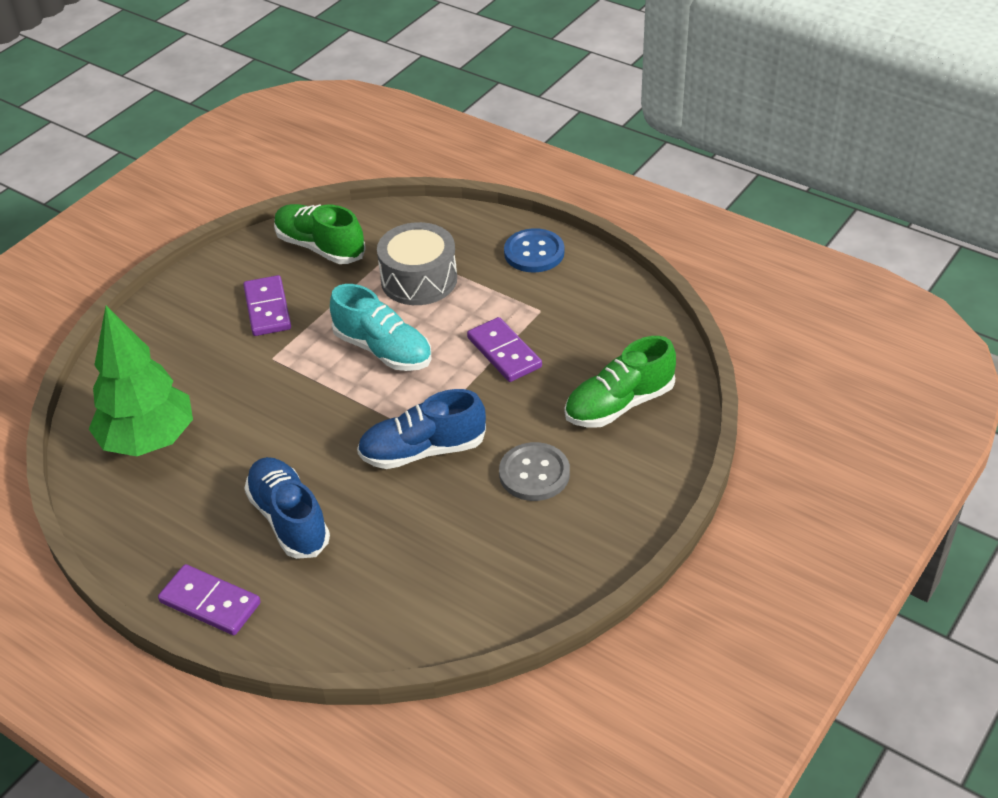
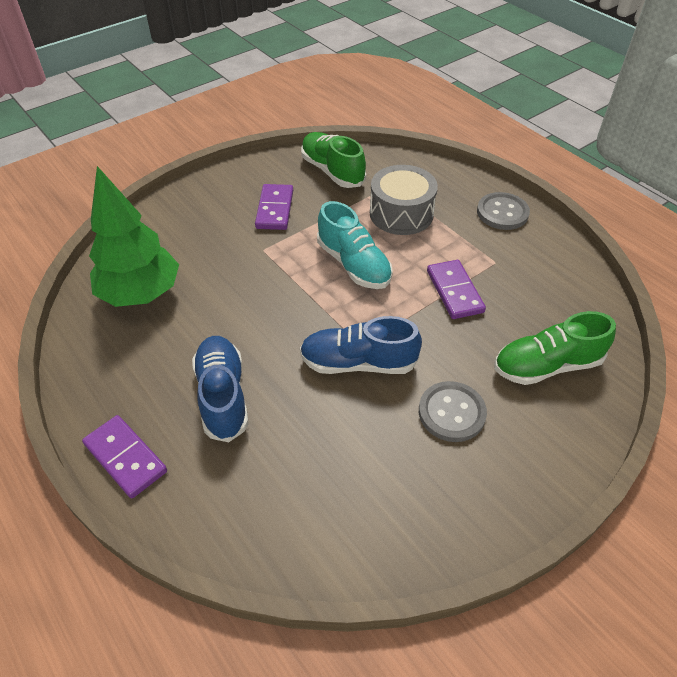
camera: 15 degrees right, 5 degrees up
(534, 252) = (502, 213): blue button -> grey button

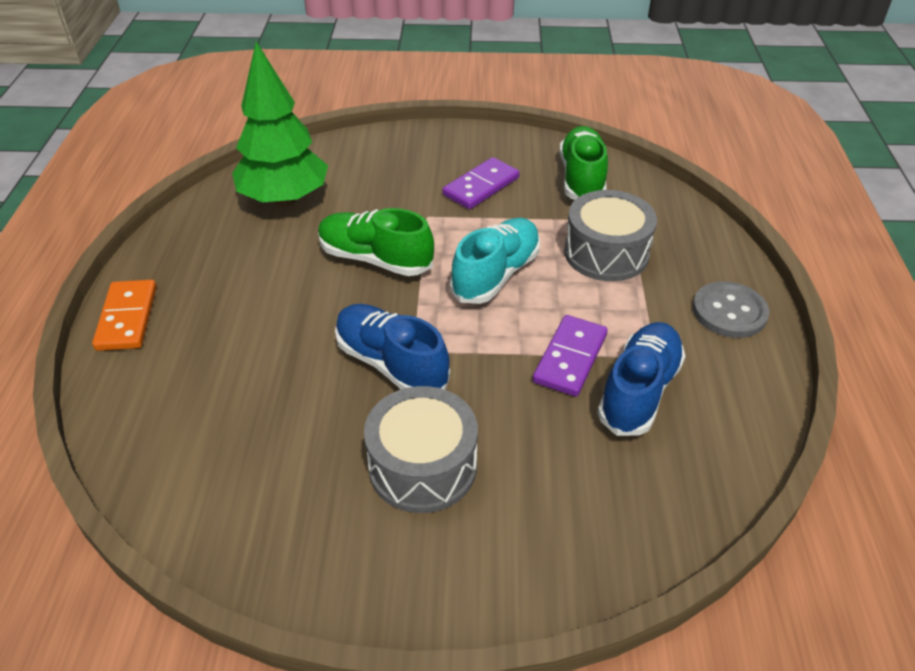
camera: 40 degrees right, 5 degrees down
(126, 458) = (127, 318): purple domino -> orange domino
(223, 396) = (248, 318): blue shoe -> blue shoe (639, 391)
(353, 264) = (496, 274): turquoise shoe -> turquoise shoe turned 150 degrees counterclockwise
(451, 413) = (422, 466): grey button -> grey drum
(547, 365) = (582, 492): green shoe -> green shoe (375, 259)

